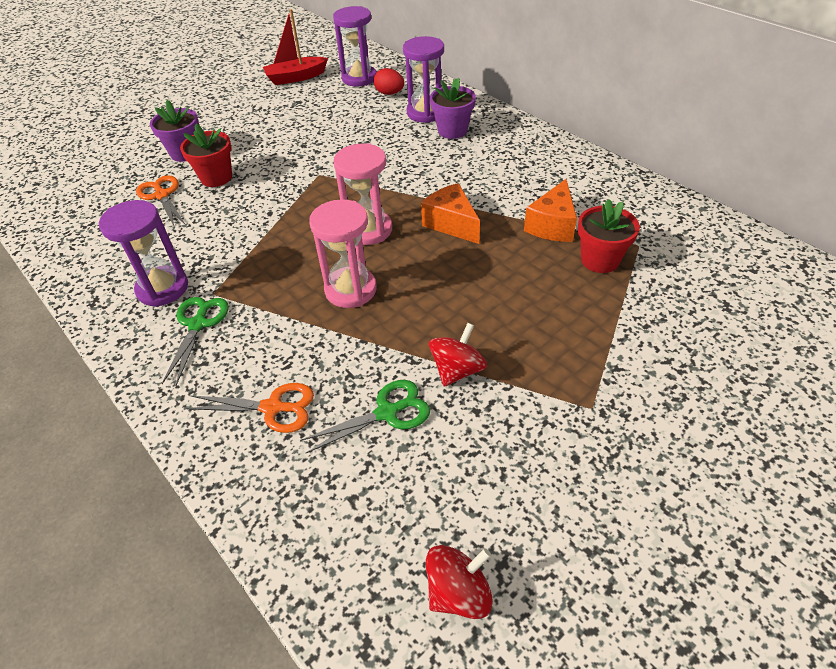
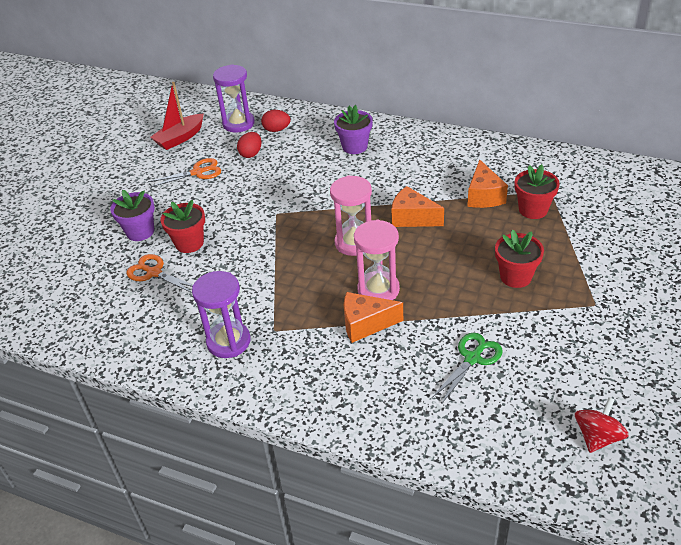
camera: 25 degrees left, 5 degrees down
(198, 324) = (283, 356): green scissors -> none
(272, 408) = (392, 387): orange scissors -> orange scissors (197, 172)
(305, 323) = (365, 324): none -> orange cheese
(346, 109) = (251, 154): none -> red egg
(425, 113) = (321, 138): purple hourglass -> none
(457, 370) = (496, 314): red spinning top -> none
(516, 333) = (515, 277): none -> red flower pot

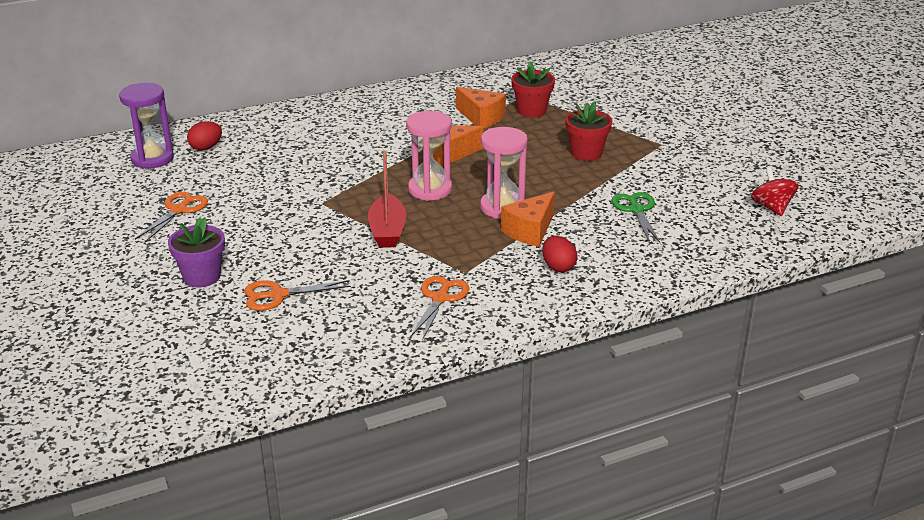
camera: 50 degrees left, 10 degrees down
(180, 138) = (102, 194): red boat -> red boat (387, 231)
(189, 243) = (274, 260): red flower pot -> none
(228, 341) = (440, 298): purple hourglass -> orange scissors
(251, 154) = (212, 174): red egg -> red egg (558, 267)
(354, 147) = (311, 130): purple flower pot -> none

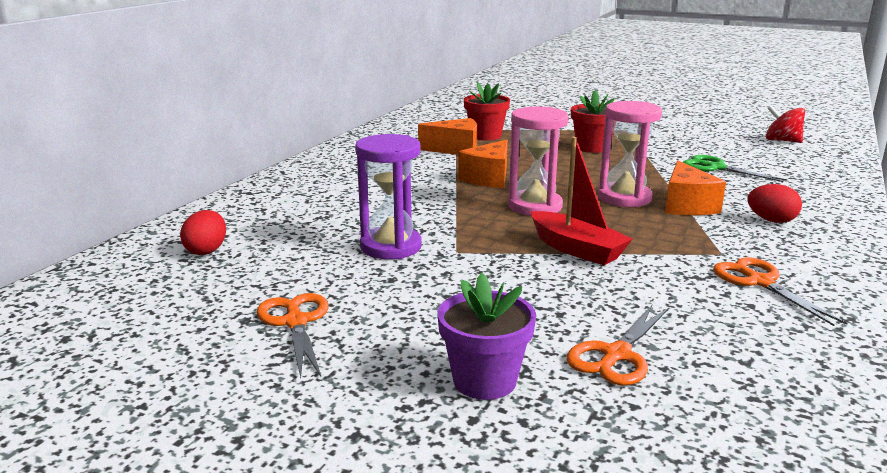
camera: 40 degrees left, 10 degrees down
(152, 159) = (146, 284): purple hourglass -> purple hourglass (391, 247)

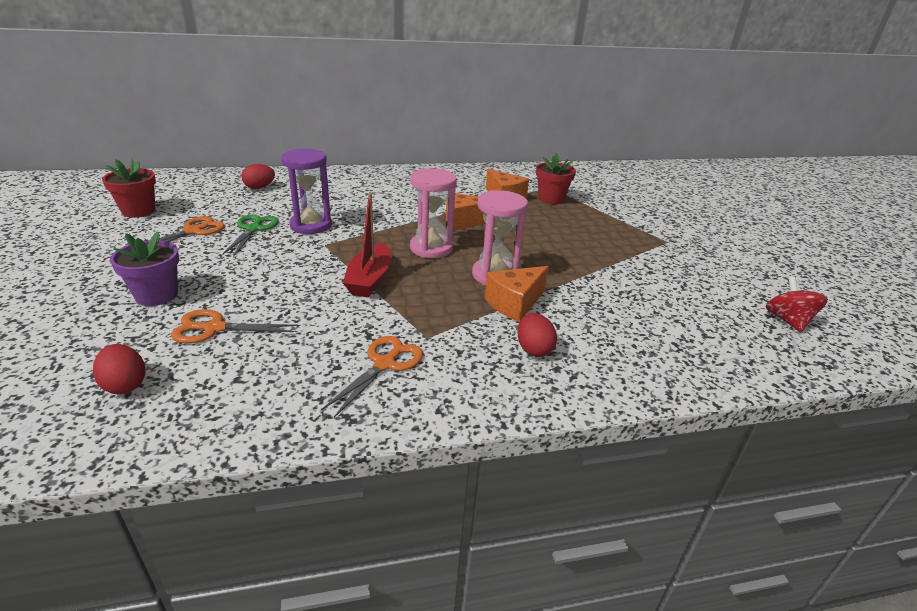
camera: 50 degrees right, 10 degrees up
(592, 148) = (592, 239): red flower pot -> red flower pot (139, 211)
(716, 168) = (634, 300): green scissors -> green scissors (253, 229)
(718, 436) = (125, 385): none -> red egg

